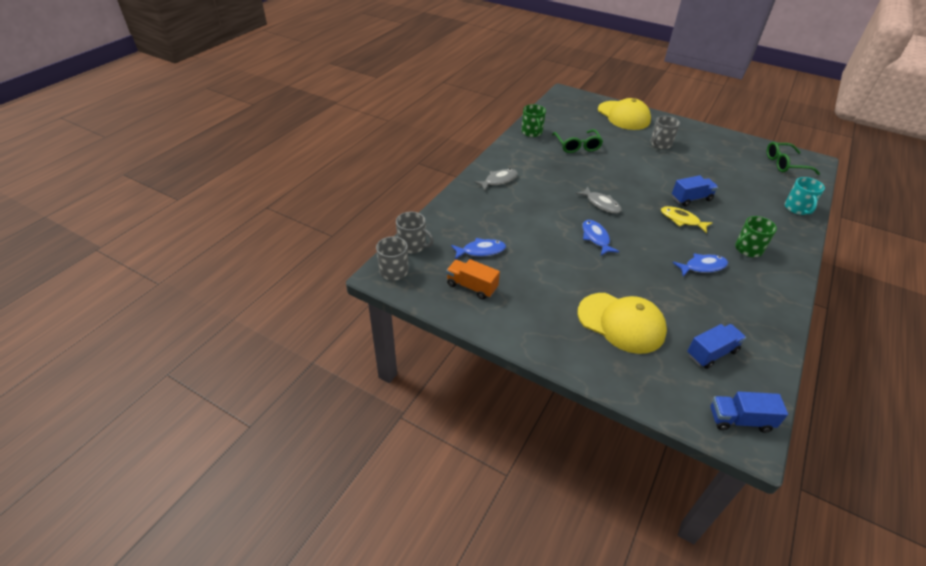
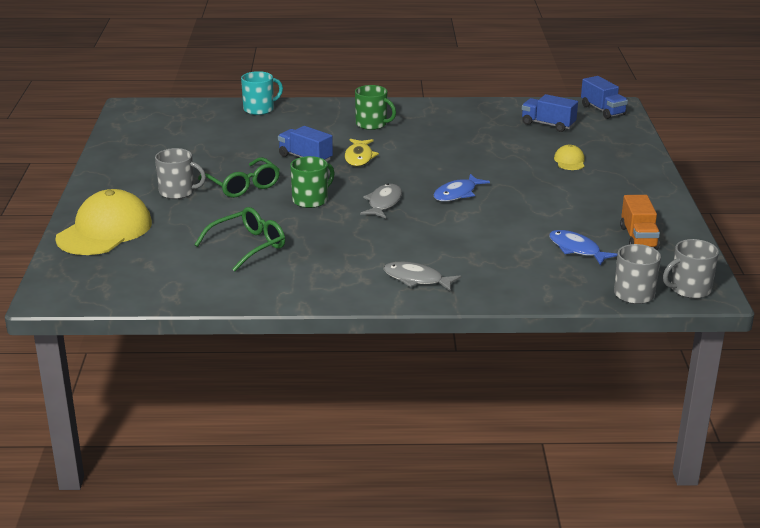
camera: 120 degrees left, 15 degrees down
(532, 132) = (242, 290): green mug -> green mug (311, 200)
(621, 323) = (569, 161): yellow cap -> yellow cap, size x0.45
(702, 267) = (432, 139): blue fish -> none
(785, 164) = (156, 120): green glasses -> green glasses (243, 186)

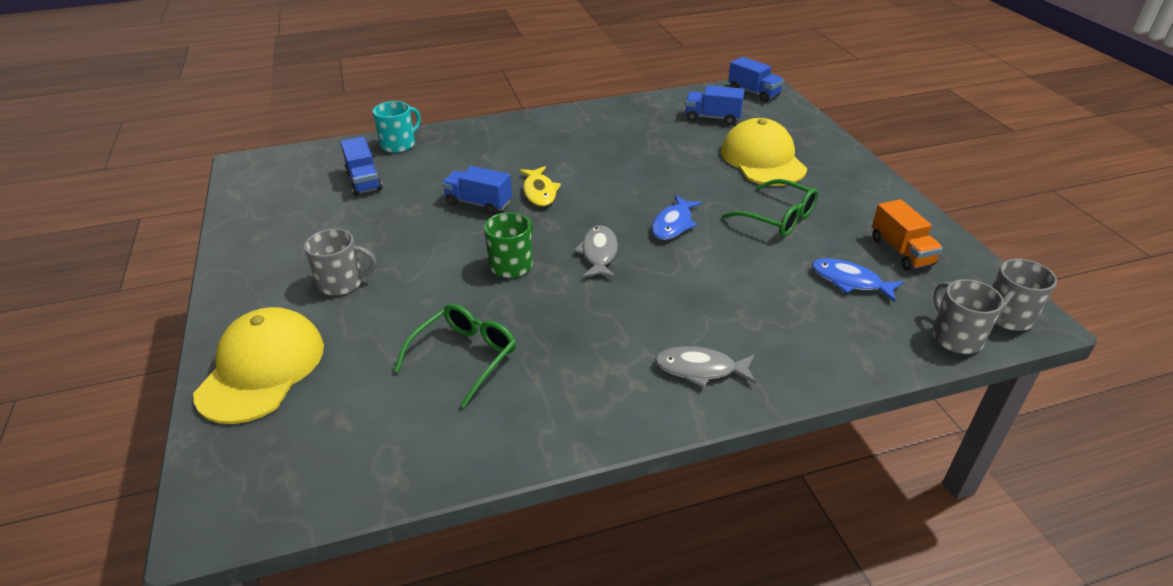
camera: 15 degrees left, 10 degrees up
(220, 131) = (364, 181): none -> blue truck
(243, 186) = (421, 258): green glasses -> green glasses (778, 217)
(372, 124) = (532, 145): green mug -> none
(569, 161) = (762, 159): yellow cap -> yellow cap, size x2.23

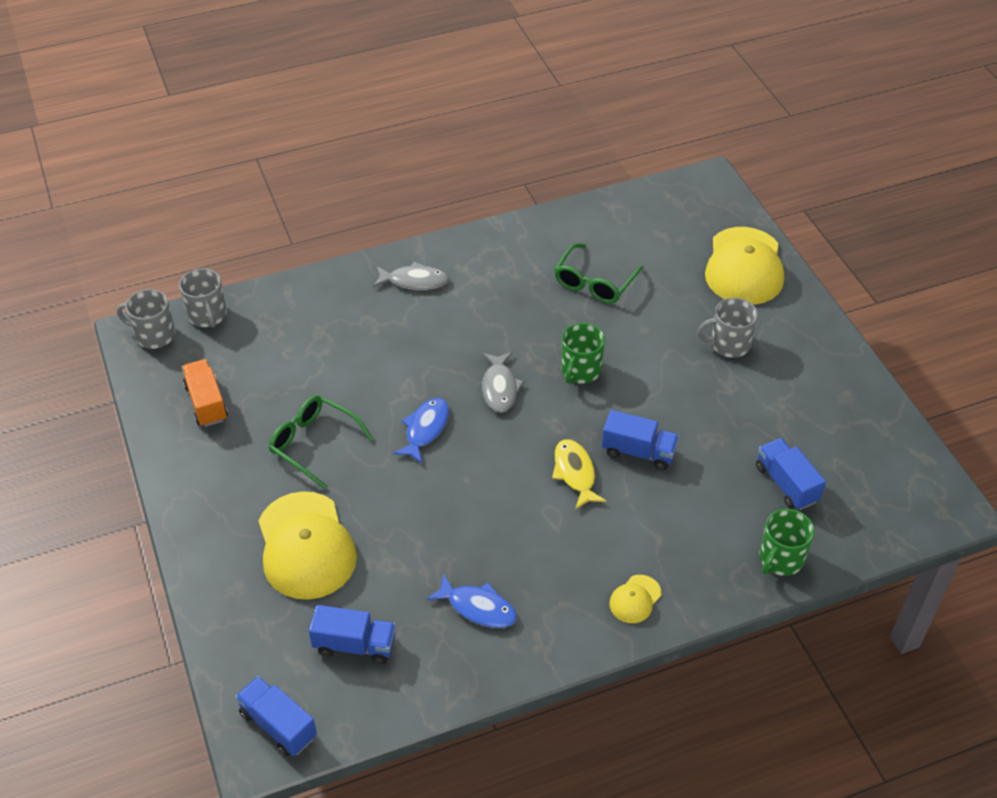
camera: 175 degrees right, 10 degrees up
(399, 144) = (780, 559): turquoise mug -> green mug
(515, 130) = (635, 599): none -> yellow cap
(850, 281) = (270, 365): blue fish -> blue fish (478, 607)
(1007, 317) = (154, 335): grey mug -> grey mug turned 120 degrees counterclockwise

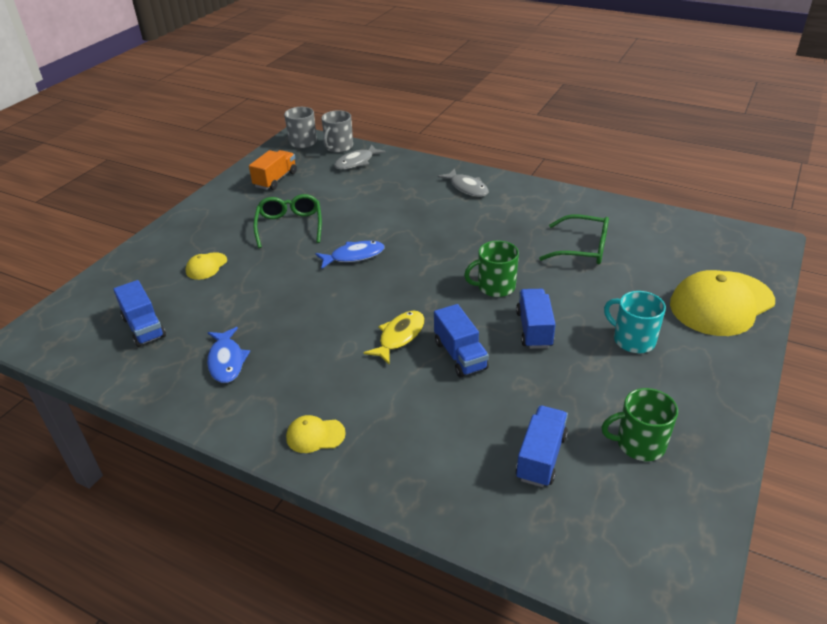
camera: 50 degrees right, 10 degrees down
(278, 725) = (52, 333): blue truck -> blue truck (534, 329)
(306, 546) = (206, 266): yellow cap -> yellow cap, size x0.45
(500, 388) = (429, 264): grey fish -> grey fish (356, 162)
(594, 282) = (582, 248): green glasses -> green glasses turned 150 degrees counterclockwise
(728, 344) = (633, 340): grey mug -> turquoise mug
(780, 559) = (455, 502): green mug -> green mug (639, 444)

